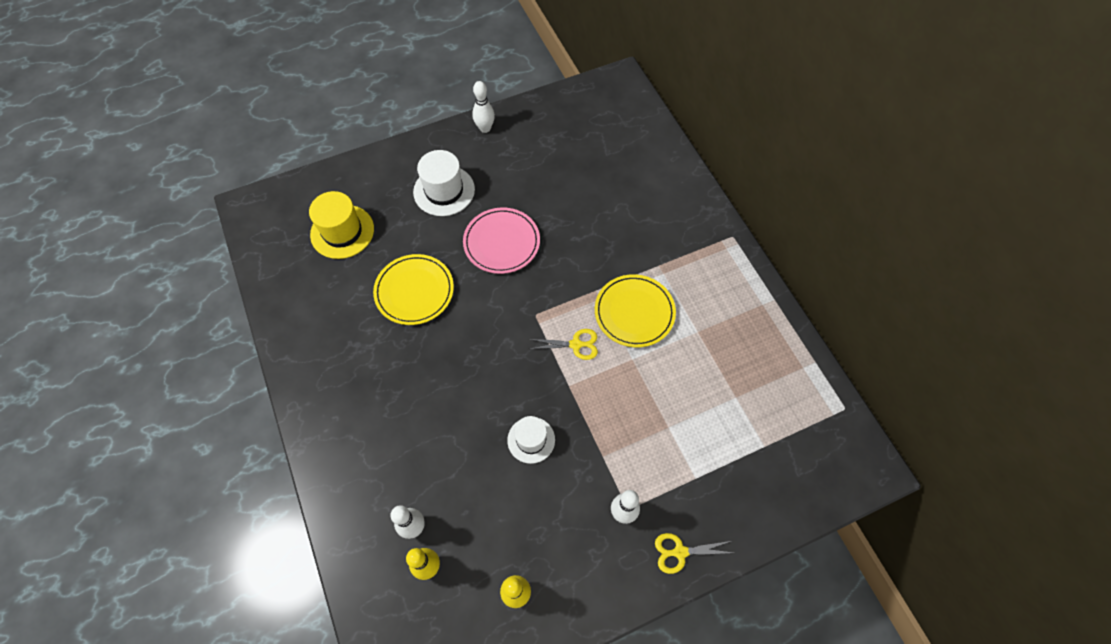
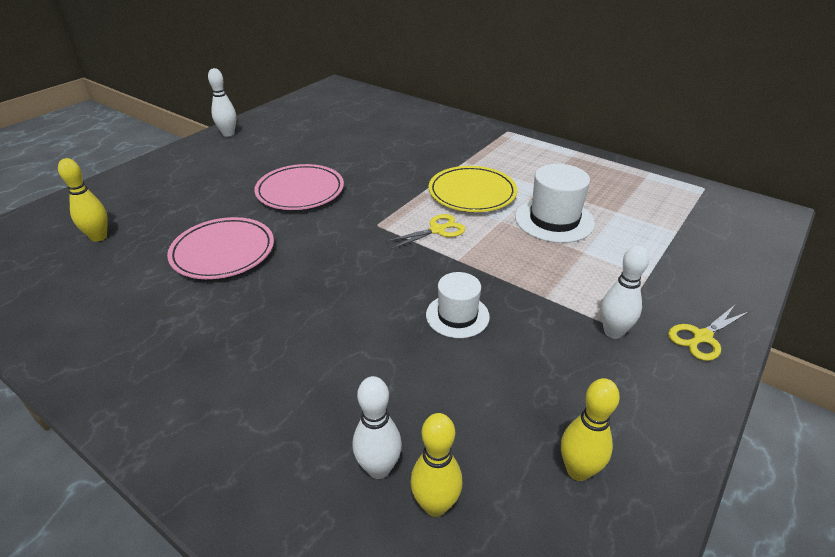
camera: 30 degrees left, 25 degrees down
(342, 231) = (99, 237): yellow hat -> yellow bowling pin
(414, 291) = (223, 252): yellow plate -> pink plate
(444, 190) = (210, 178): white hat -> white hat (554, 220)

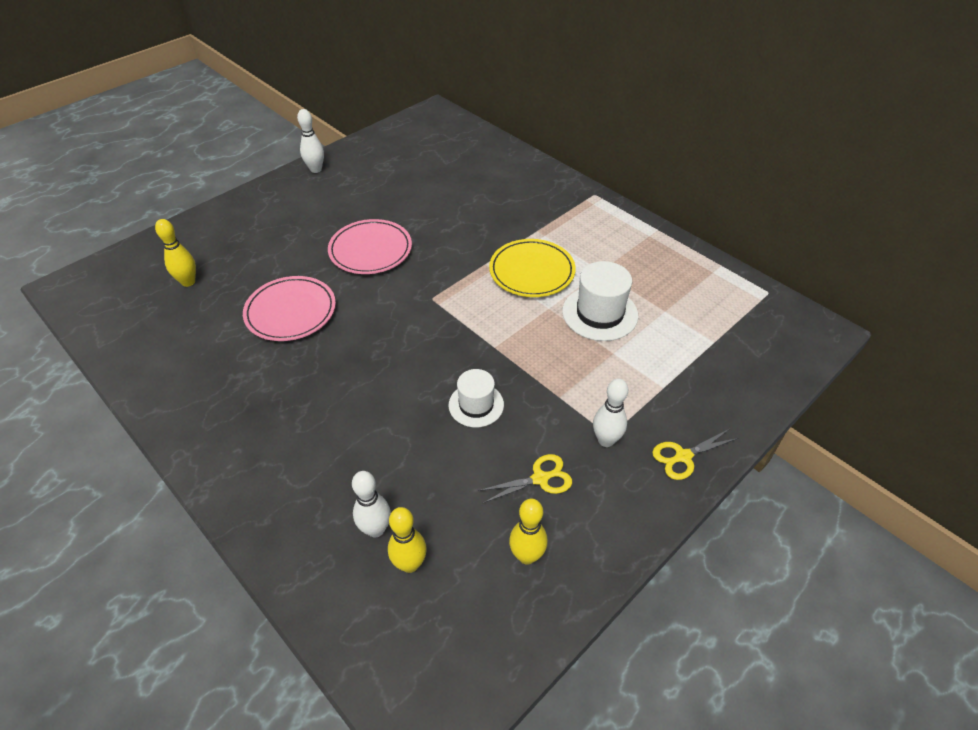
camera: 10 degrees right, 10 degrees up
(437, 230) = (485, 311): yellow scissors -> yellow scissors (540, 479)

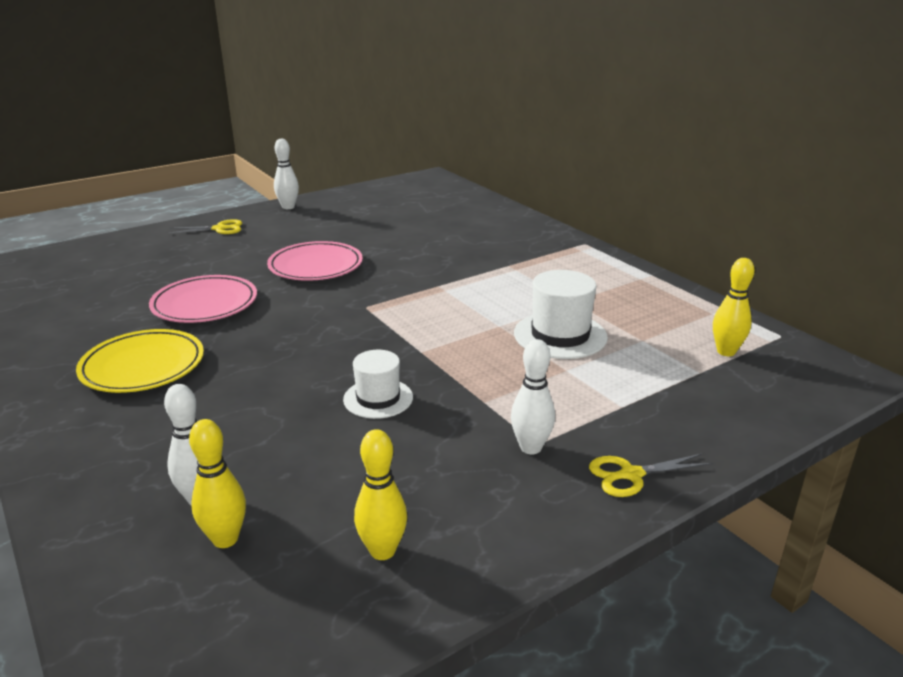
camera: 10 degrees right, 20 degrees down
(188, 282) = (111, 274): yellow bowling pin -> yellow bowling pin (726, 352)
(532, 271) = (490, 295): yellow plate -> yellow plate (143, 366)
(540, 479) = (431, 475): yellow scissors -> yellow scissors (219, 229)

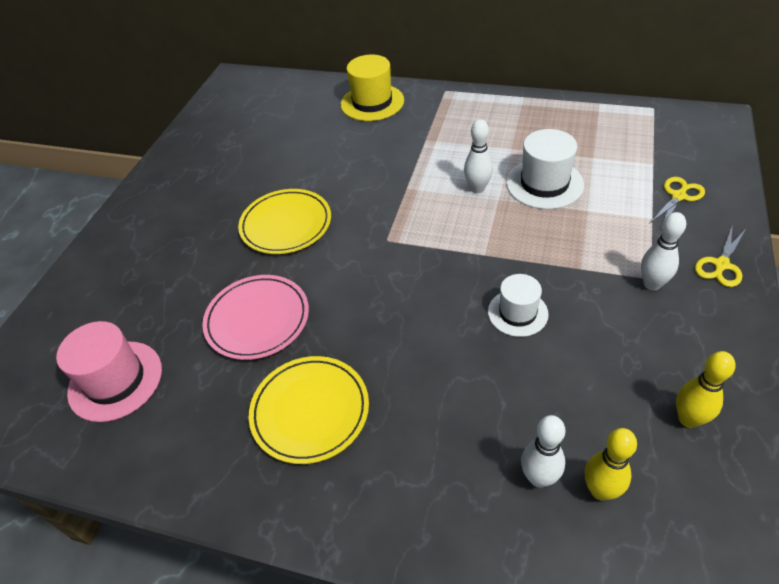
camera: 35 degrees left, 20 degrees up
(82, 290) = (115, 380): none -> pink hat
(219, 229) = (133, 235): yellow scissors -> yellow scissors (678, 196)
(288, 207) = (158, 176): white bowling pin -> white bowling pin (477, 188)
(315, 266) = (286, 225): pink plate -> yellow plate
(508, 227) = (372, 102): none -> yellow hat
(726, 352) = (644, 138): yellow bowling pin -> none

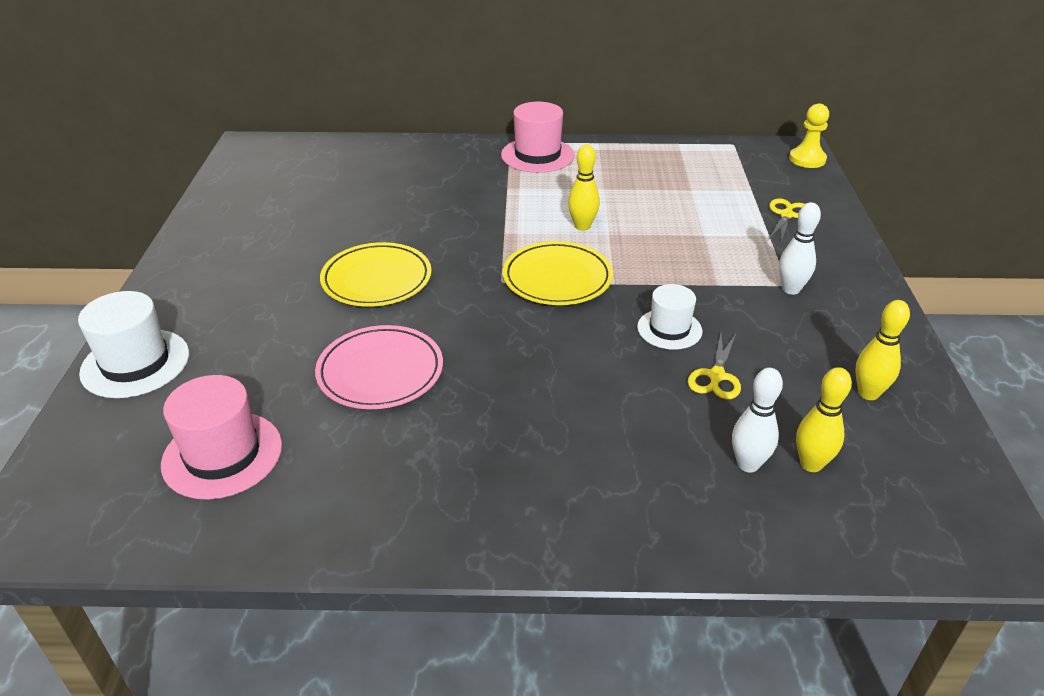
camera: 20 degrees left, 10 degrees down
(310, 411) = (480, 447): yellow plate -> yellow plate (557, 278)
(372, 102) = (431, 158): yellow hat -> none
(464, 106) = (537, 155): none -> pink hat
(477, 188) = (582, 226): white bowling pin -> yellow bowling pin
(544, 183) = (651, 216): white hat -> white hat (135, 363)
(721, 265) = (848, 266): yellow scissors -> yellow scissors (716, 376)
(723, 132) = (807, 159): none -> yellow pawn

